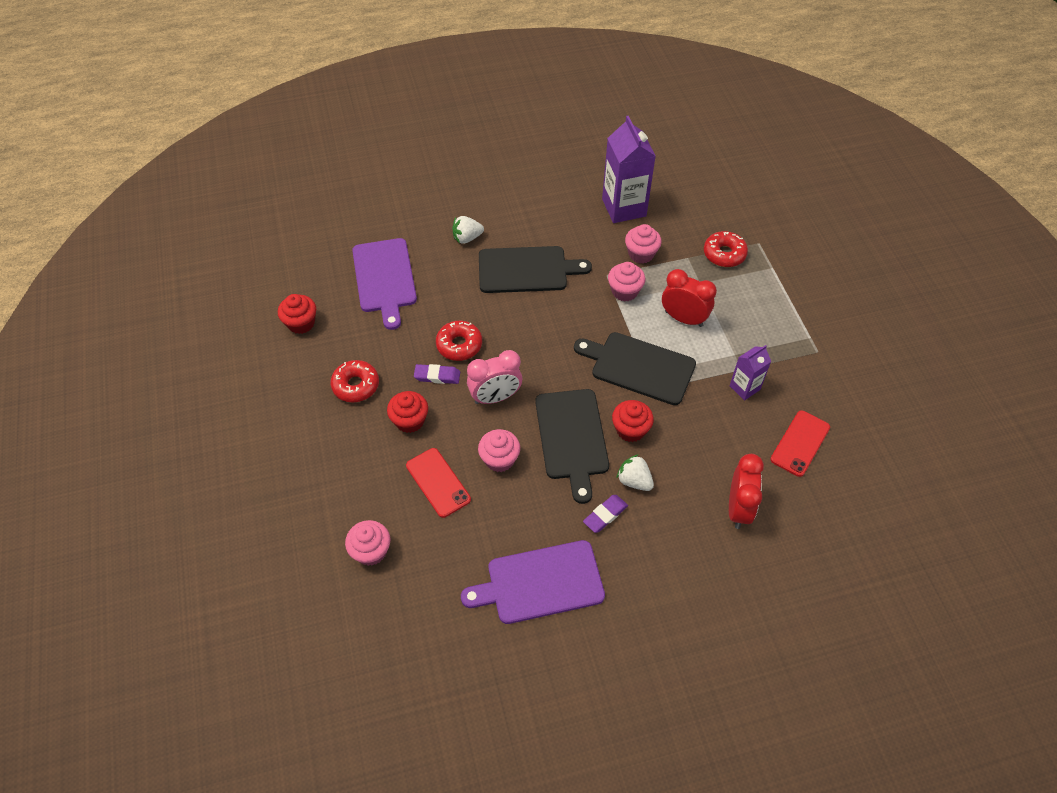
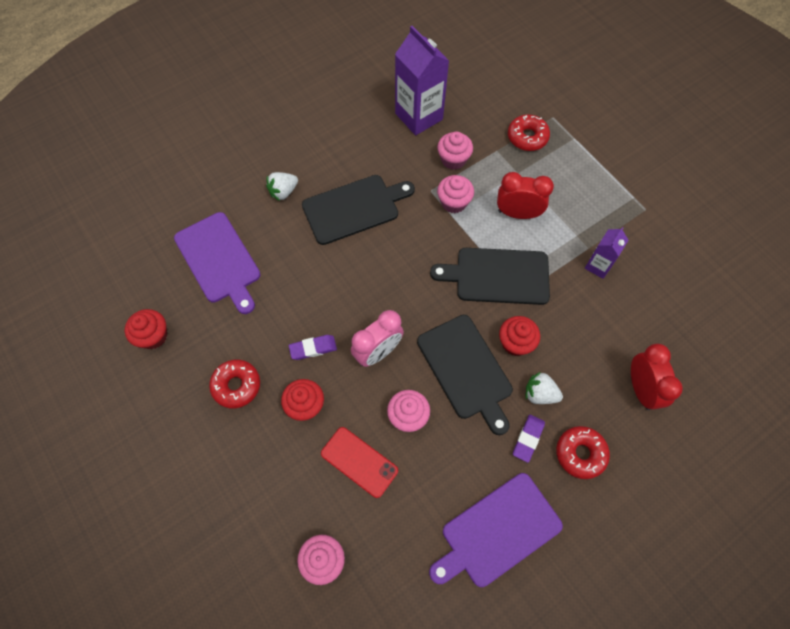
camera: 20 degrees left, 10 degrees up
(459, 345) = (321, 308): red donut -> red donut (580, 454)
(800, 443) = (667, 305): red phone -> none

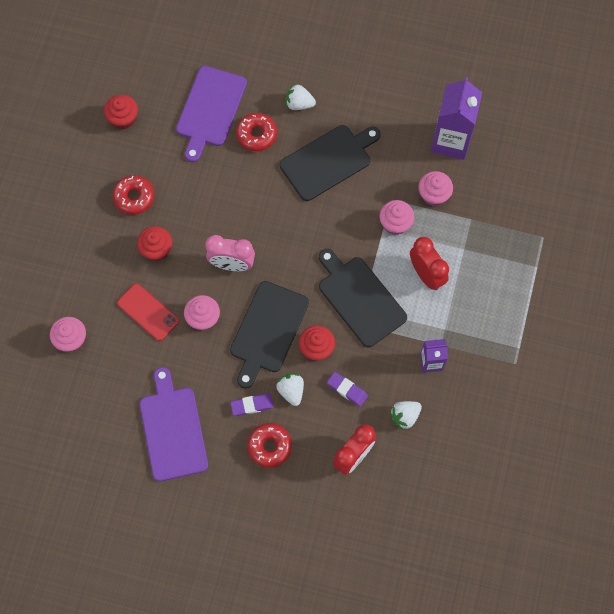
camera: 50 degrees right, 5 degrees up
(313, 348) = (199, 222): purple eraser -> purple eraser (347, 390)
(354, 208) = (328, 161): black cutting board -> black cutting board turned 60 degrees counterclockwise
(359, 462) = (148, 312): red phone -> red phone turned 45 degrees counterclockwise
(497, 531) = (173, 429): purple cutting board -> purple cutting board turned 60 degrees clockwise
(527, 137) = (504, 232): red donut -> red donut (256, 135)
(632, 321) = (405, 416): none -> white strawberry

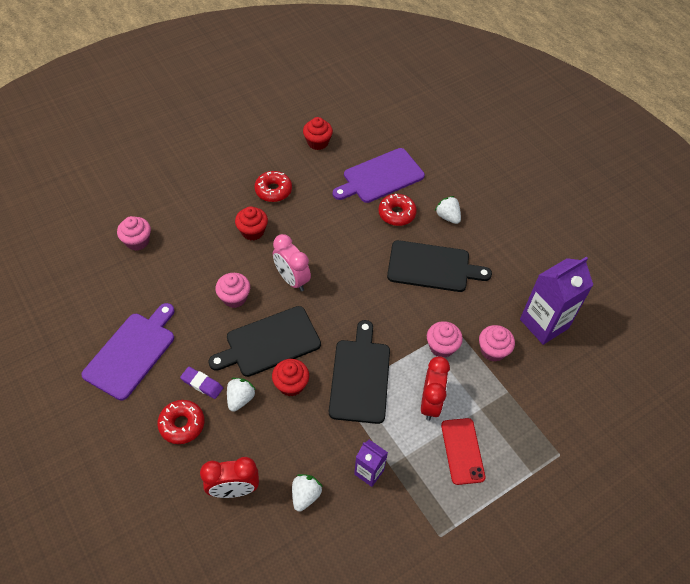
camera: 40 degrees right, 15 degrees down
(148, 312) = (203, 264): red phone -> red phone (462, 451)
(347, 390) = (282, 434): purple eraser -> none
(405, 416) = (305, 495): white strawberry -> white strawberry turned 105 degrees clockwise

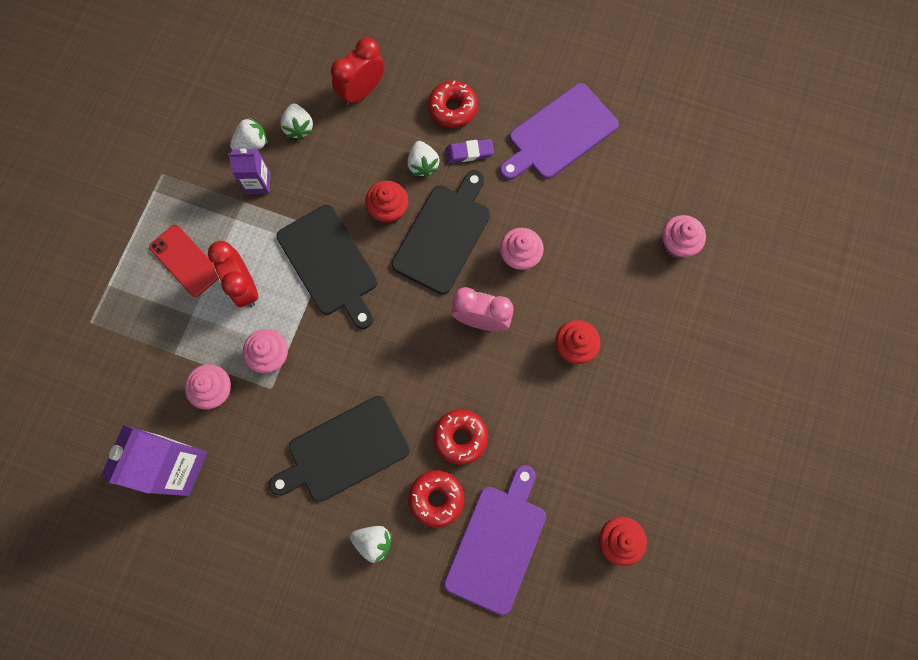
camera: 145 degrees right, 20 degrees up
(132, 352) = (559, 134): purple cutting board -> purple cutting board turned 60 degrees clockwise
(273, 190) = (602, 420): red donut -> red donut (460, 437)
(351, 509) = (252, 143): none -> white strawberry

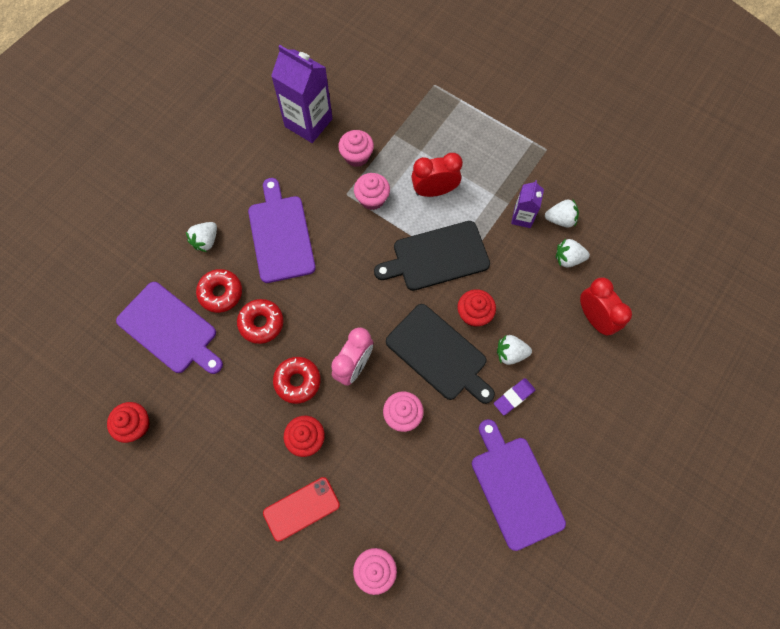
camera: 105 degrees right, 5 degrees down
(185, 261) = (467, 153): red phone -> red phone (301, 508)
(252, 143) = (560, 219): white strawberry -> white strawberry turned 75 degrees counterclockwise
(344, 451) = (281, 235): black cutting board -> purple cutting board
(452, 108) = (562, 394): red donut -> red donut (297, 381)
(469, 152) = (513, 397): purple eraser -> purple eraser turned 45 degrees clockwise

